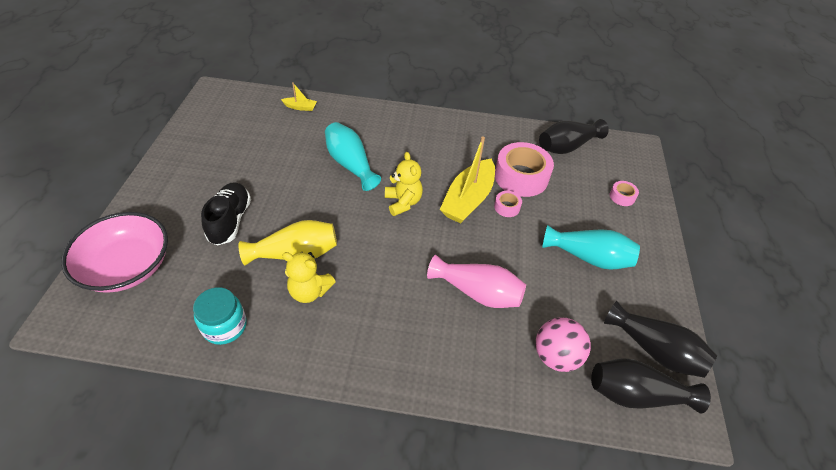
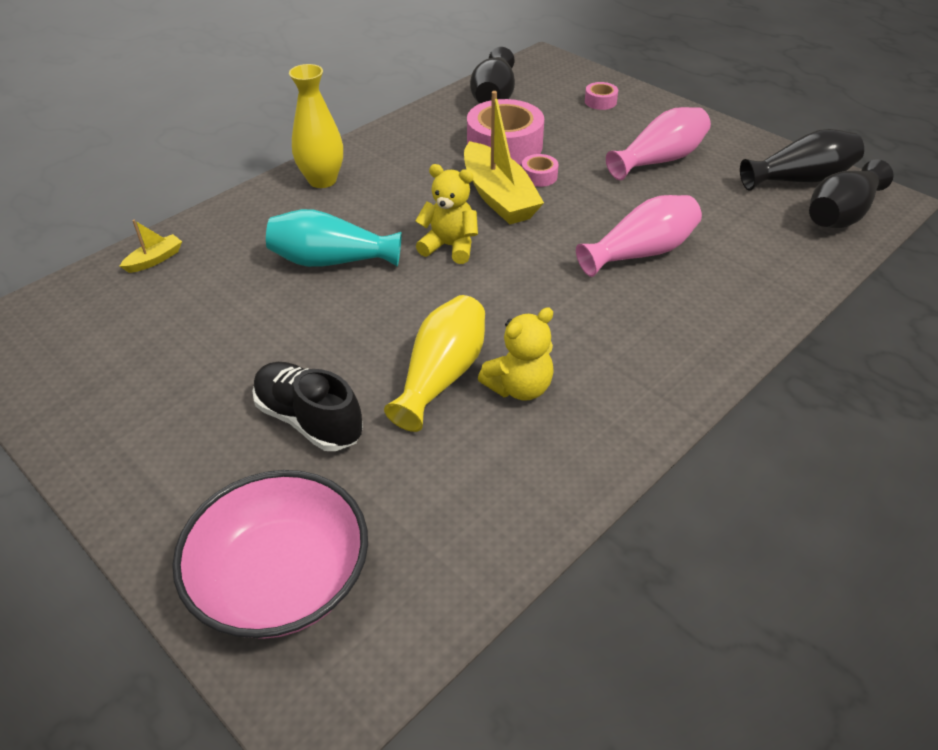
camera: 50 degrees left, 5 degrees down
(225, 326) = (507, 496): turquoise jar -> none
(412, 124) = (322, 180): none -> yellow vase
(556, 356) = (764, 240): pink ball -> none
(589, 257) = (659, 160): turquoise vase -> pink vase

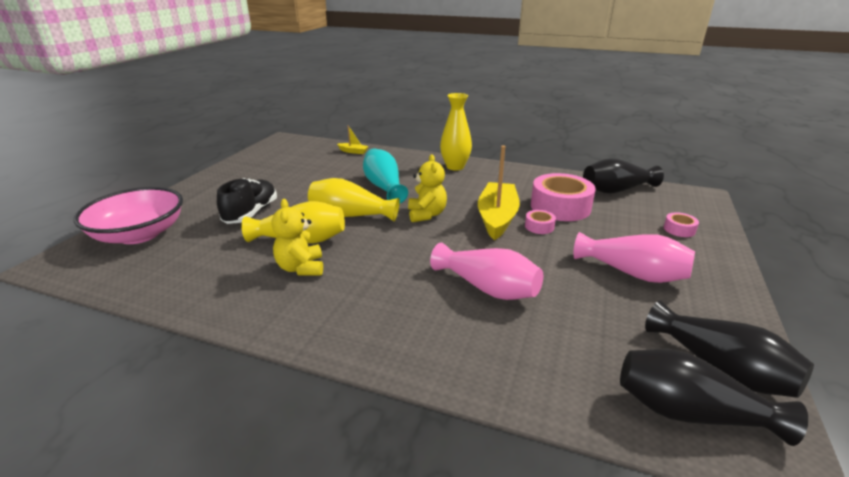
camera: 65 degrees right, 15 degrees down
(400, 313) = (351, 215): none -> yellow vase
(498, 197) = (497, 218): yellow boat -> yellow boat turned 150 degrees clockwise
(519, 387) = (301, 268): yellow teddy bear -> yellow teddy bear turned 45 degrees clockwise

